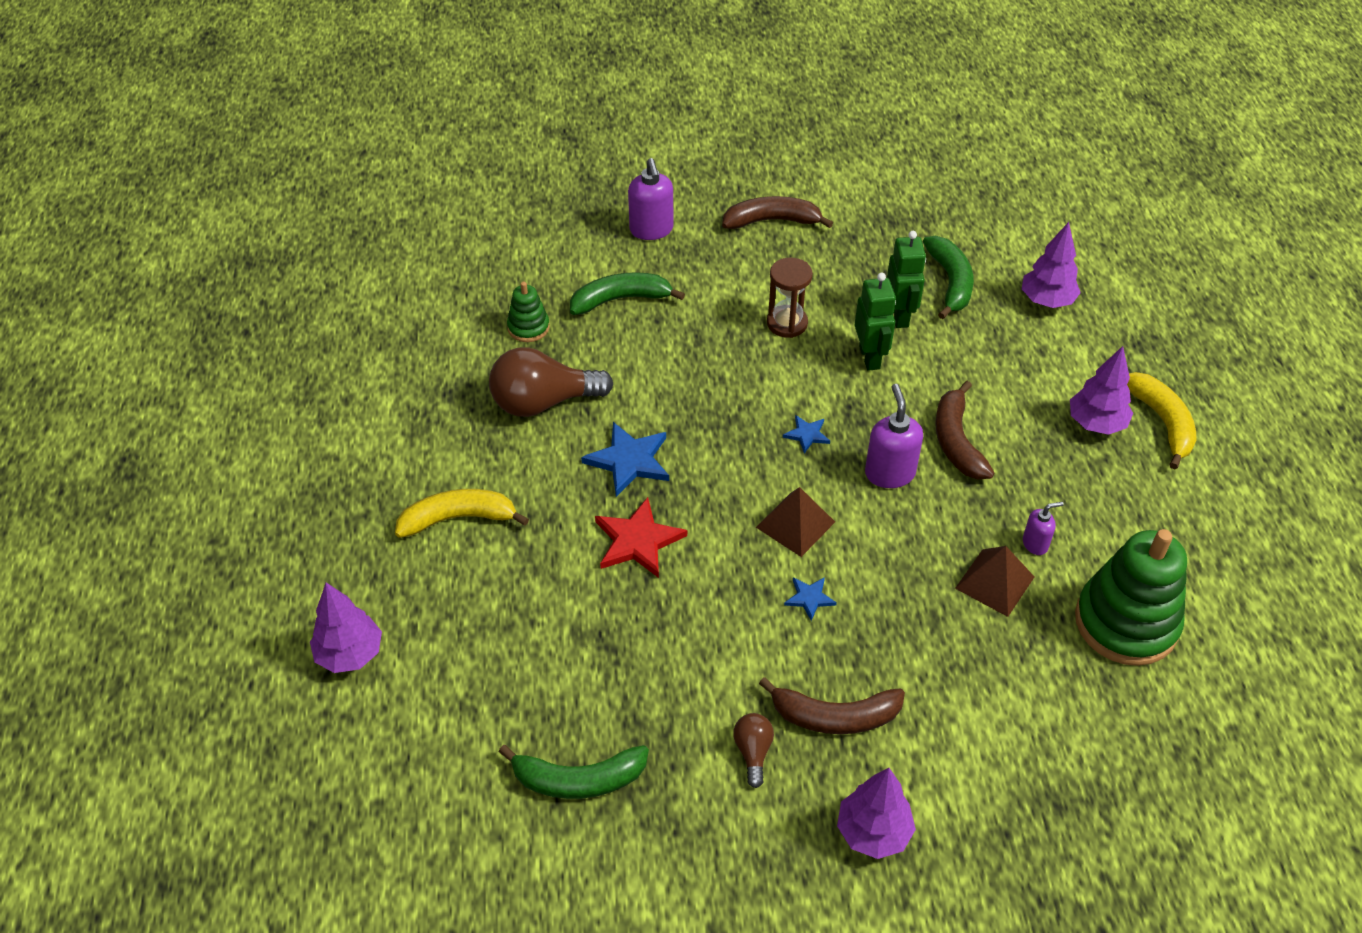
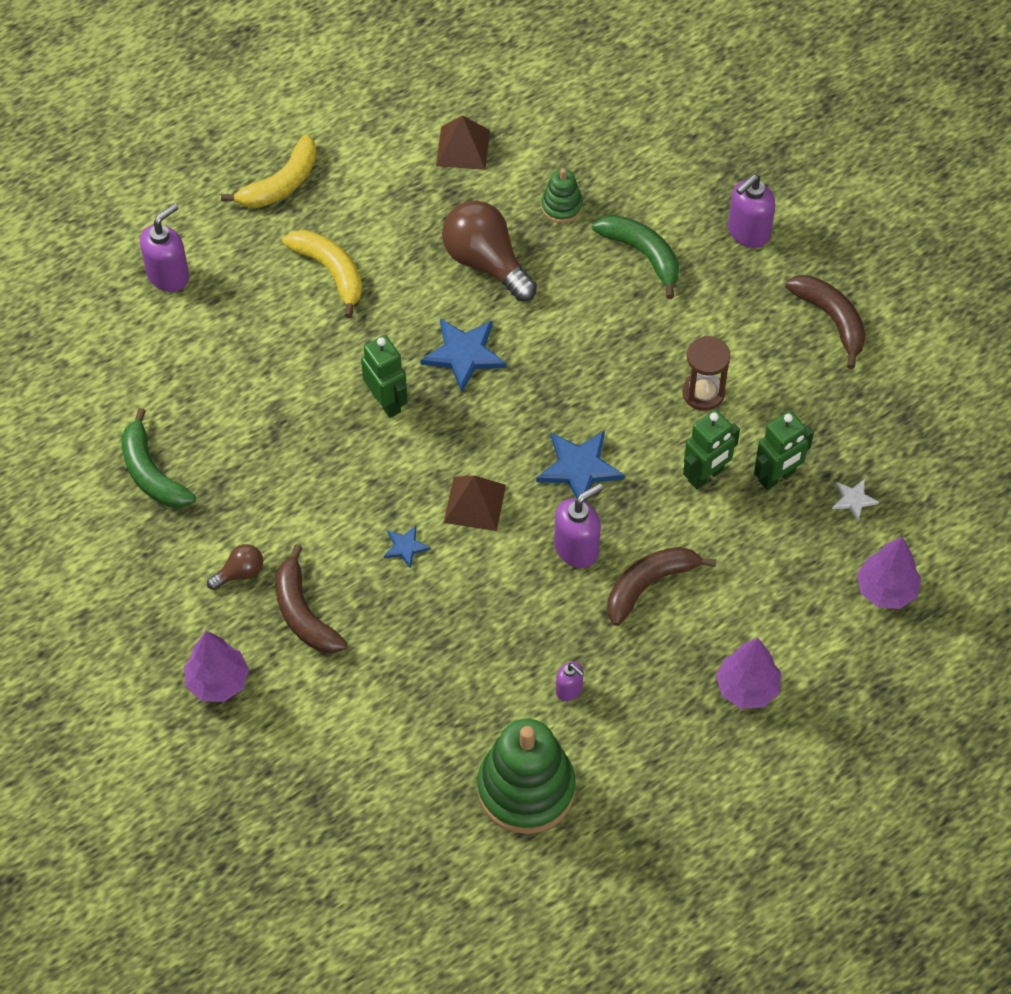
camera: 60 degrees right, 10 degrees up
(350, 654) = (168, 275): purple tree -> purple soap dispenser
(638, 541) = (386, 402): red star -> green robot
(807, 434) = (579, 468): blue star -> blue star, size x1.87
(950, 282) = (853, 499): green banana -> white star
(995, 582) = (507, 674): brown pyramid -> brown pyramid (463, 148)
(1162, 422) = (787, 742): yellow banana -> yellow banana (281, 183)

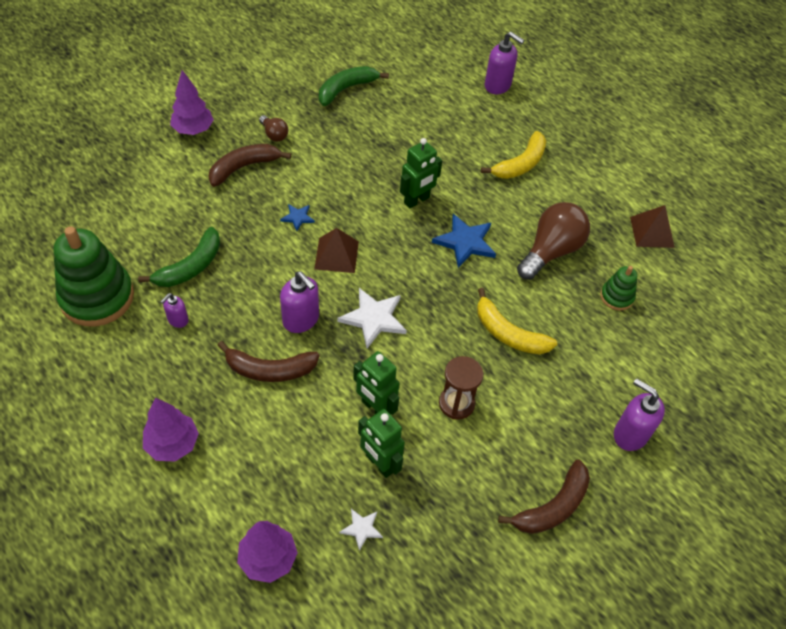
camera: 80 degrees right, 5 degrees down
(281, 183) = (587, 134): yellow banana -> yellow banana (508, 333)
(579, 468) = (374, 318): blue star -> white star
(642, 254) = (585, 354): green banana -> green banana (191, 266)
(649, 585) = (270, 369): brown banana -> brown banana turned 135 degrees clockwise

